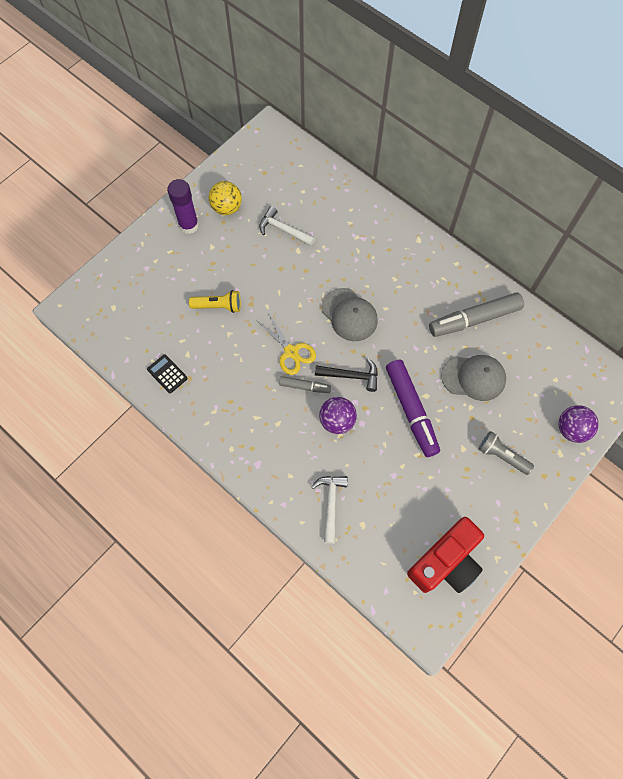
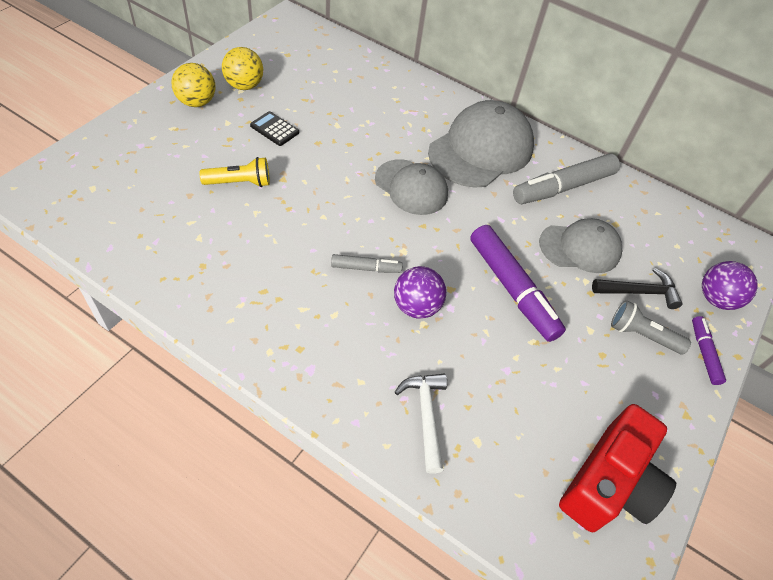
camera: 15 degrees left, 15 degrees down
(167, 374) = (170, 262): black calculator -> black calculator (274, 129)
(189, 225) = (196, 102): purple glue stick -> yellow ball
(283, 230) = (316, 105): white hammer -> none
(291, 352) = (342, 229): yellow scissors -> none
(351, 376) = (426, 253): black hammer -> black hammer (639, 292)
(413, 279) = (481, 150): none -> grey cap
(546, 474) = (704, 353): none -> purple marker

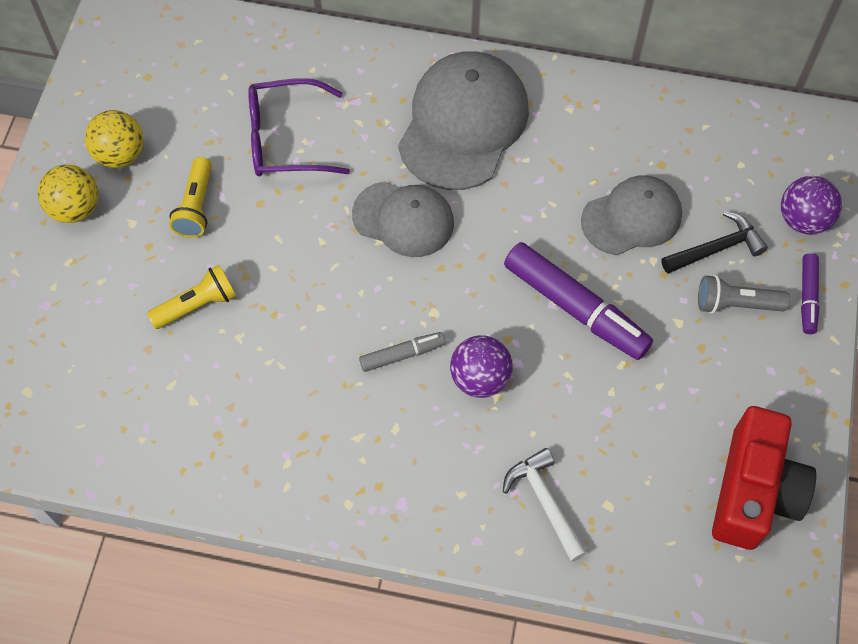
camera: 15 degrees left, 10 degrees up
(274, 129) = (196, 206): black calculator -> yellow flashlight
(356, 115) = (286, 139): none -> purple glasses
(563, 187) = (583, 138): grey marker -> none
(704, 353) = (808, 297): purple marker -> purple marker turned 150 degrees counterclockwise

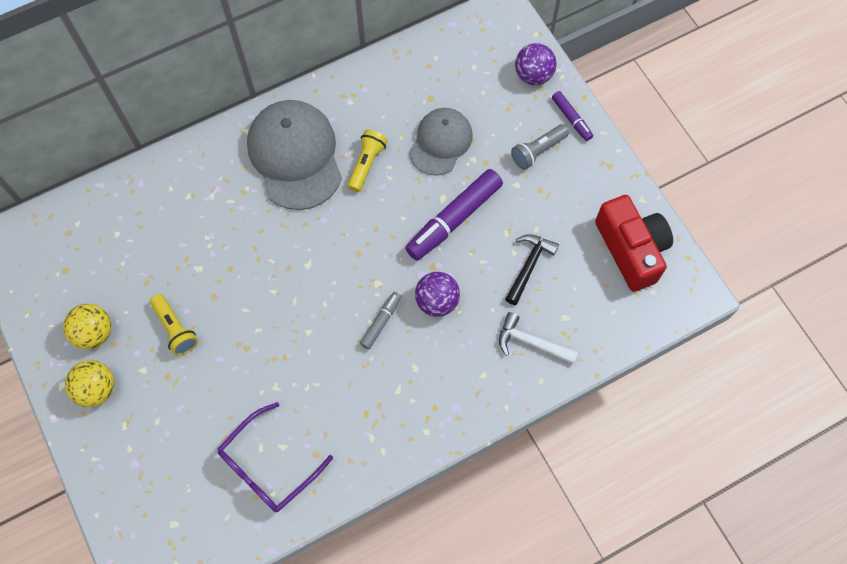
camera: 40 degrees left, 5 degrees up
(197, 305) = (232, 388): yellow flashlight -> yellow flashlight (366, 164)
(286, 139) = (194, 245): purple glasses -> purple glasses (268, 466)
(403, 219) = (311, 241): grey cap -> none
(575, 307) = (454, 219): purple marker -> purple marker turned 135 degrees clockwise
(716, 248) = (501, 126): black hammer -> black hammer (529, 266)

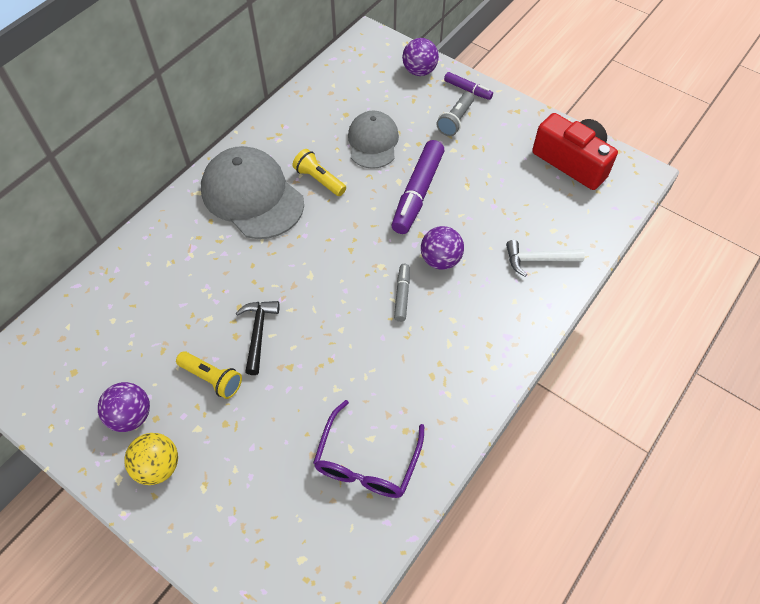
camera: 25 degrees left, 10 degrees down
(94, 333) = (131, 416): yellow ball -> purple ball
(366, 164) = (319, 179): yellow flashlight -> yellow flashlight turned 45 degrees counterclockwise
(529, 266) = (500, 204): black hammer -> black hammer (258, 333)

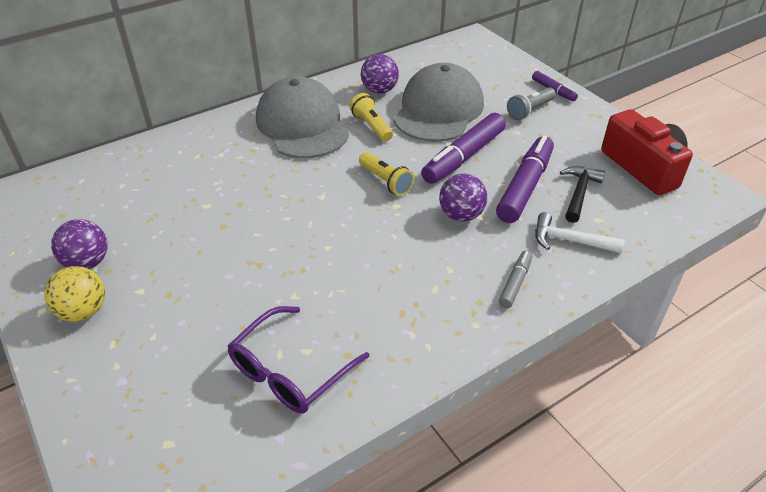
camera: 20 degrees right, 15 degrees down
(212, 378) = (179, 253): yellow flashlight -> yellow flashlight (386, 181)
(258, 333) = (245, 228): black hammer -> black hammer (579, 193)
(373, 142) = (438, 110): grey cap -> grey cap, size x1.58
(402, 295) = (405, 234): grey marker -> grey marker (515, 283)
(419, 71) = (510, 68): purple ball -> purple ball (379, 90)
(482, 212) = (524, 187): none -> purple marker

